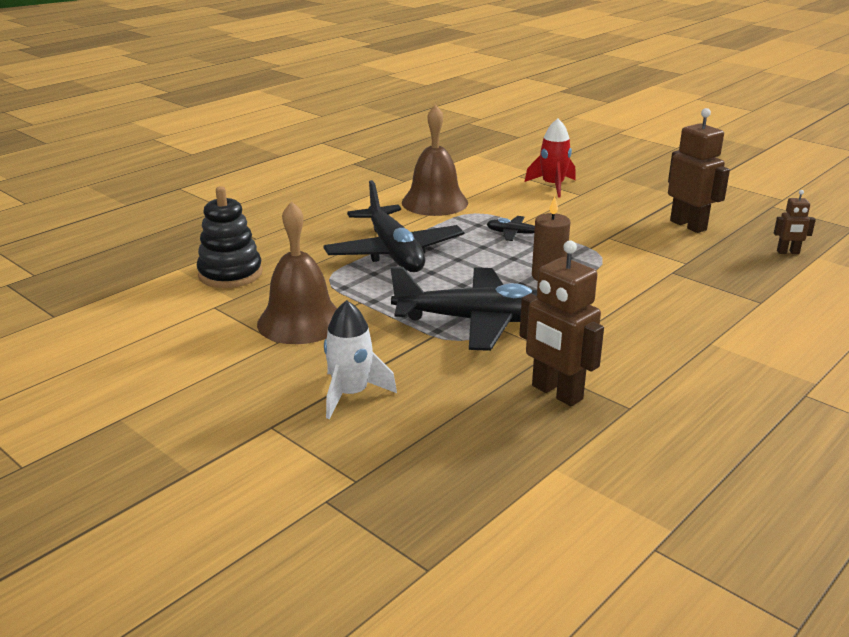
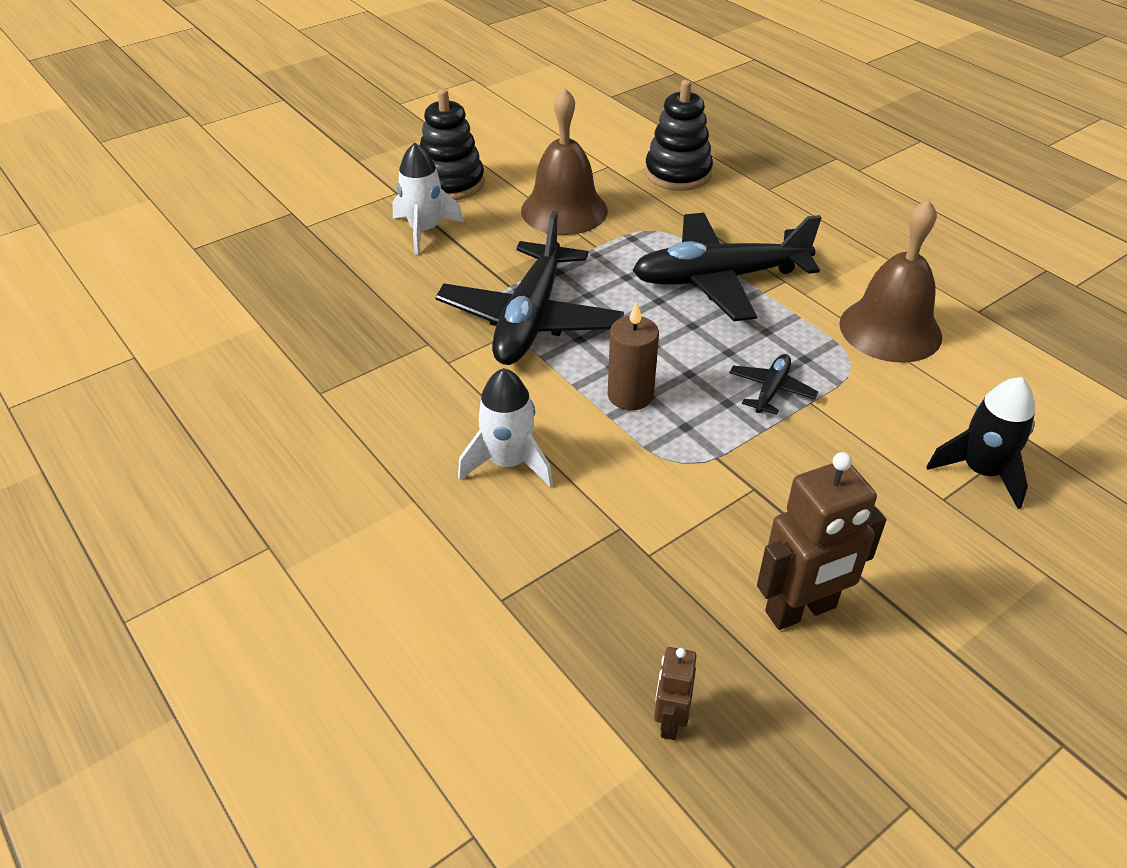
camera: 100 degrees right, 15 degrees up
(250, 392) = (450, 183): none -> black stacking toy
(553, 186) = (981, 471): red rocket -> black rocket
(556, 393) = (369, 348): brown robot -> none
(646, 312) = (508, 462): none -> white rocket

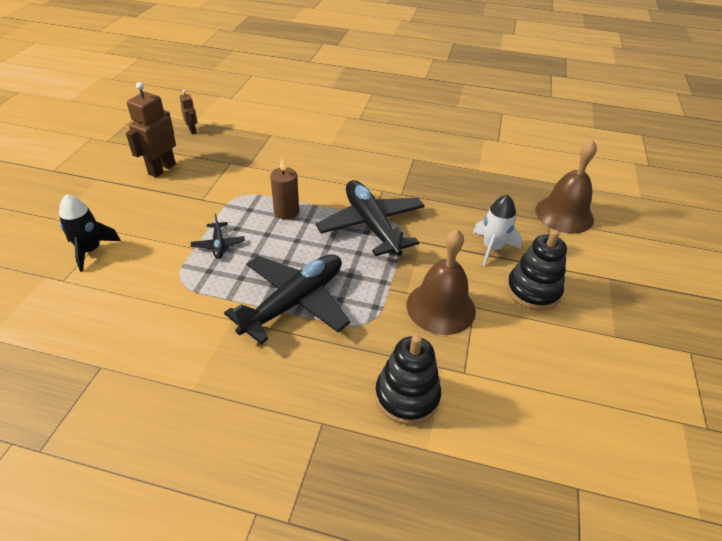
camera: 140 degrees right, 0 degrees up
(508, 462) = (311, 167): white rocket -> none
(890, 329) = (163, 317): brown bell -> brown bell (564, 214)

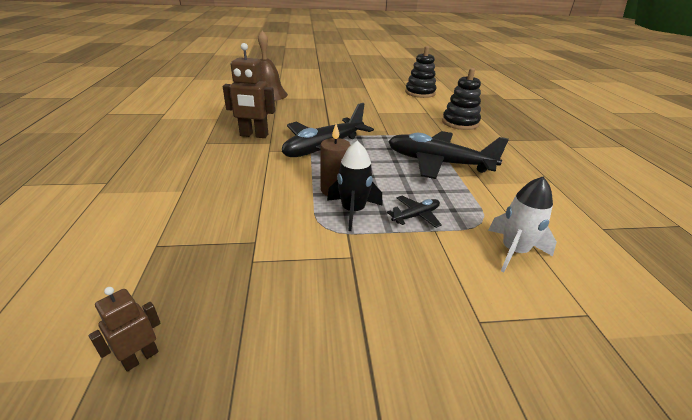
camera: 110 degrees left, 10 degrees down
(90, 250) = (527, 318): black rocket -> black rocket (353, 211)
(161, 169) = (301, 338): brown robot -> brown robot (254, 135)
(440, 307) = (388, 120): brown bell -> none
(492, 248) = (319, 110): white rocket -> white rocket (513, 251)
(533, 291) = (349, 101): black stacking toy -> black stacking toy (420, 93)

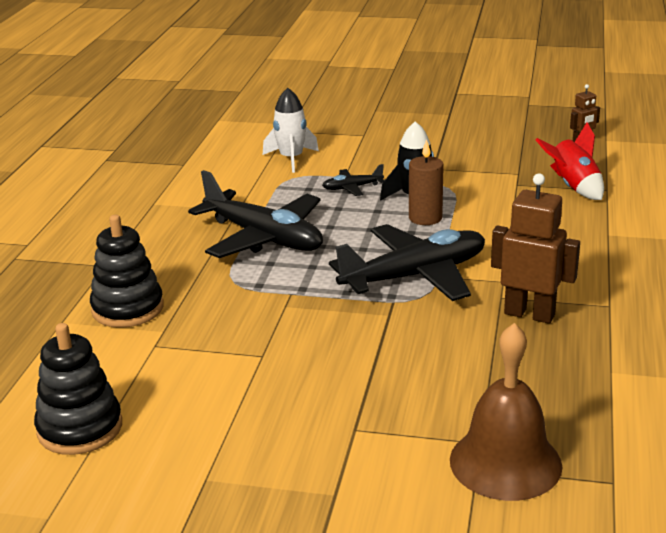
camera: 160 degrees left, 5 degrees down
(193, 244) = (573, 187): none -> red rocket

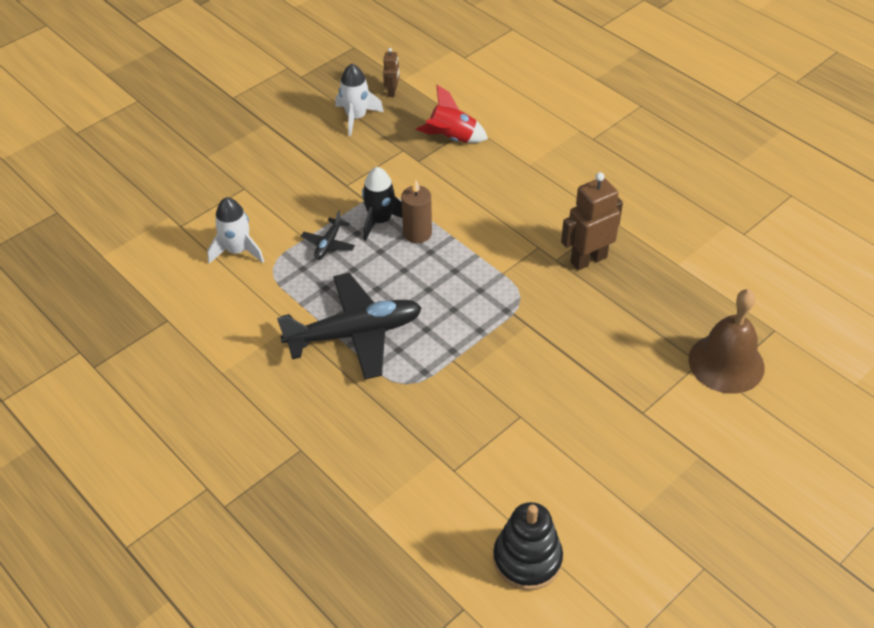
camera: 55 degrees left, 20 degrees up
(127, 308) = (385, 464): black stacking toy -> none
(415, 276) = (491, 284): black plane -> none
(521, 141) = (356, 117): none -> white rocket

